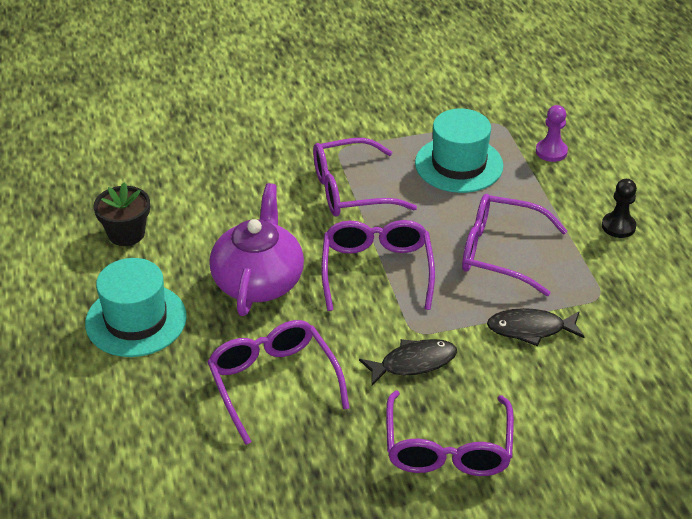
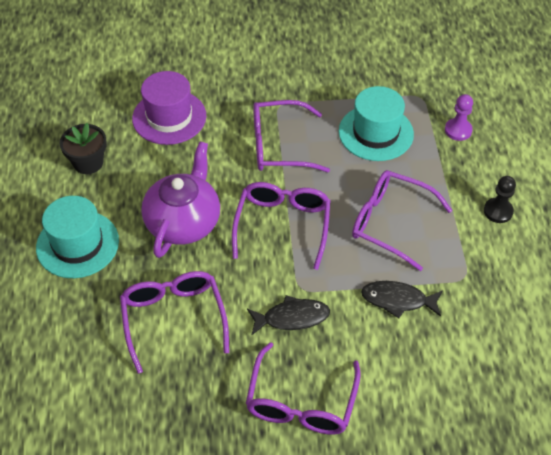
camera: 10 degrees right, 10 degrees up
(212, 176) = (169, 117): none -> purple hat

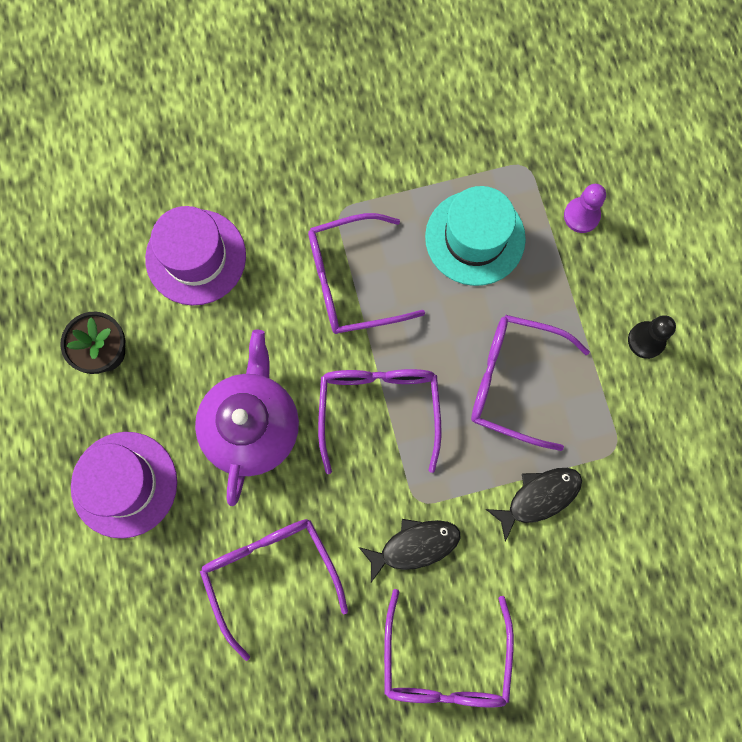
camera: 10 degrees left, 25 degrees up
(77, 244) = (124, 484): turquoise hat -> purple hat
(398, 300) = (539, 497): black fish -> black fish turned 150 degrees clockwise

